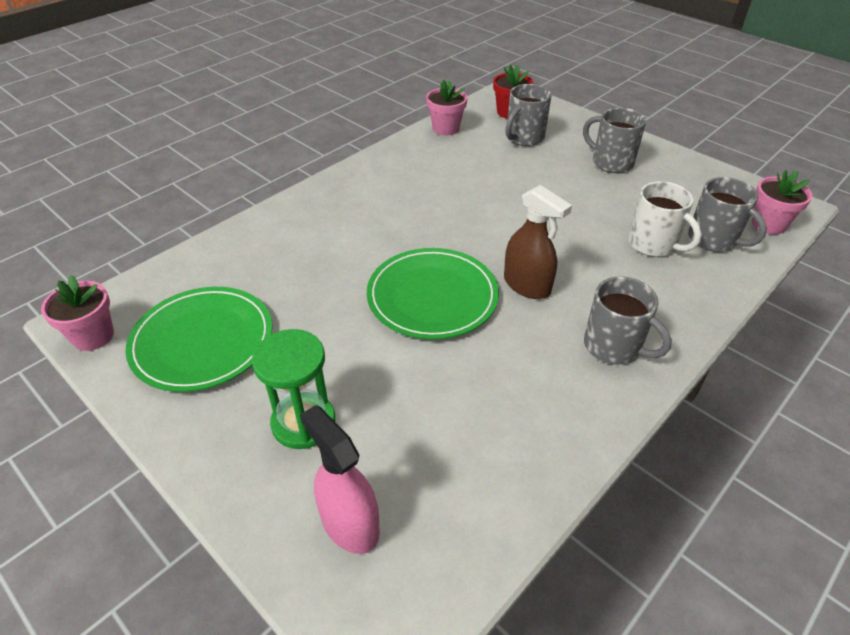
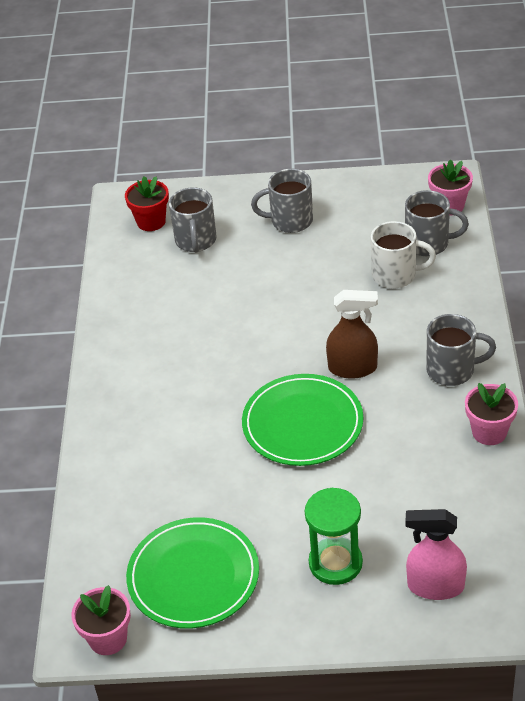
camera: 40 degrees left, 0 degrees up
(446, 128) = (119, 275): pink flower pot -> pink flower pot (489, 432)

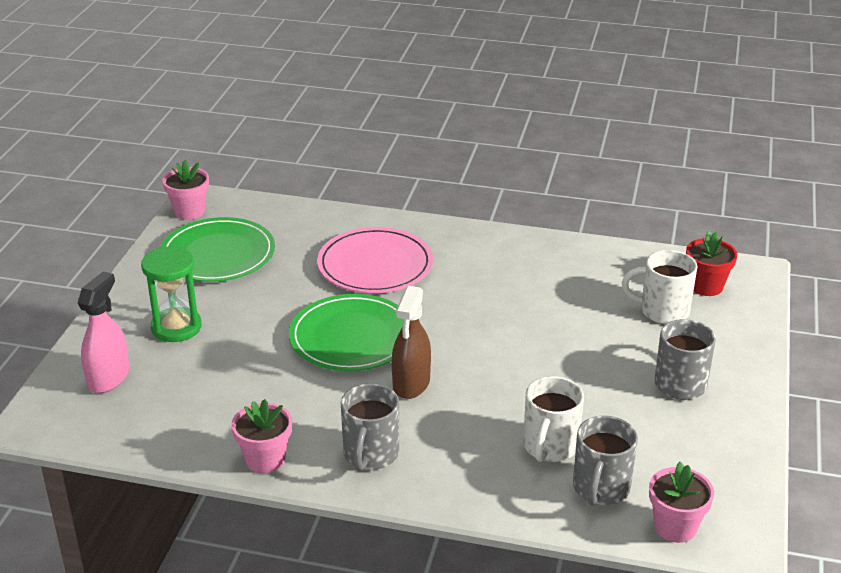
camera: 100 degrees right, 10 degrees down
(178, 438) = (375, 265): none -> pink plate
(196, 241) = (662, 311): grey mug -> white mug

